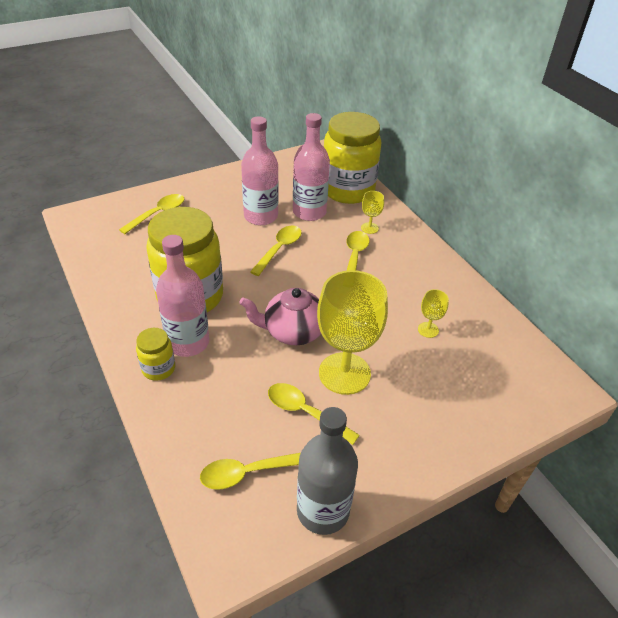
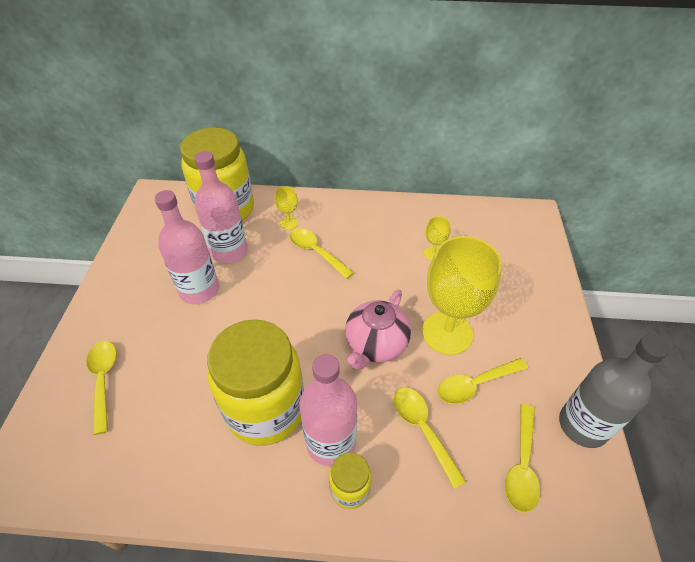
camera: 55 degrees left, 5 degrees up
(279, 249) = (260, 300): yellow spoon -> yellow spoon (422, 429)

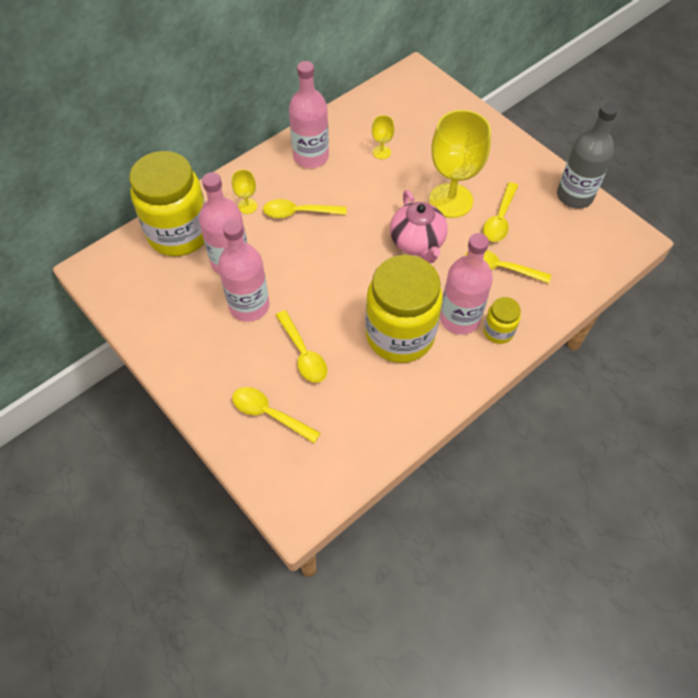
camera: 45 degrees left, 10 degrees up
(375, 220) = (311, 156): none -> pink bottle
(522, 465) = (567, 243): yellow spoon -> yellow spoon (303, 353)

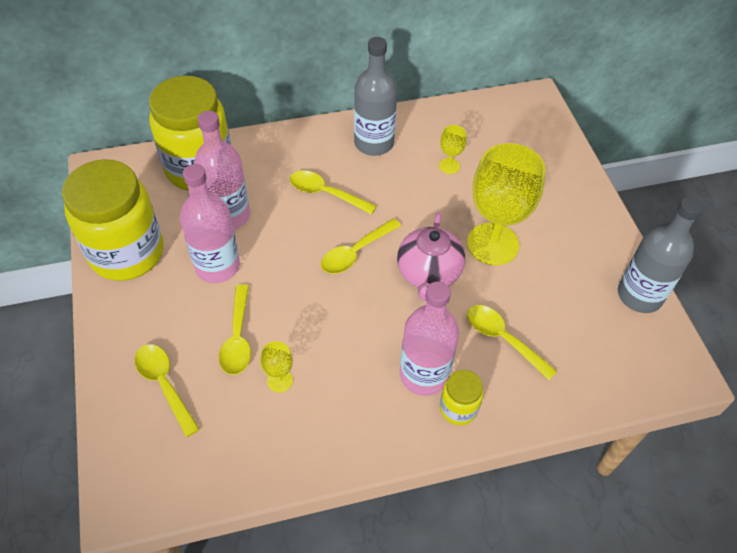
camera: 25 degrees right, 5 degrees down
(247, 206) = (280, 167): yellow goblet -> yellow goblet (279, 380)
(311, 156) = (374, 143): pink bottle -> grey bottle
(400, 335) = (348, 364): yellow jar -> yellow jar (127, 253)
(500, 219) = (536, 285): yellow spoon -> yellow spoon (355, 252)

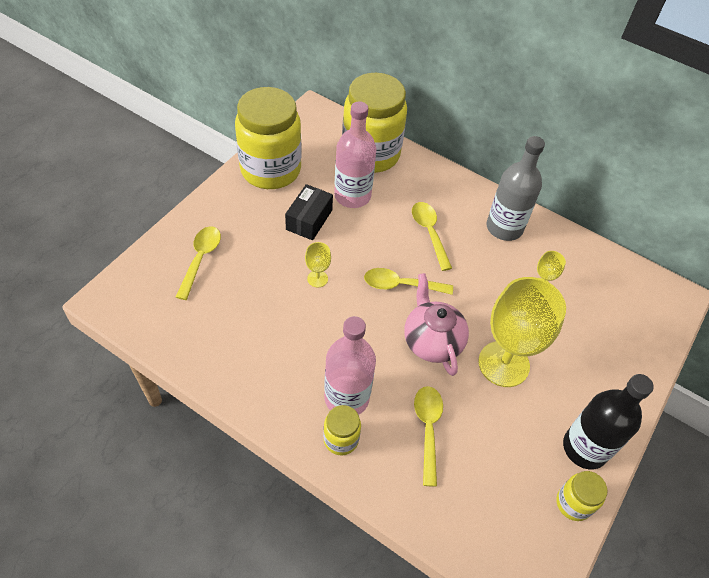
camera: 45 degrees right, 0 degrees up
(217, 266) = (309, 220): pink bottle -> black box
(238, 338) = (268, 270): yellow spoon -> none
(279, 380) = (260, 316): yellow goblet -> yellow goblet (317, 278)
(428, 274) = (432, 341): pink teapot -> pink teapot turned 105 degrees clockwise
(604, 252) = (585, 448): none -> black bottle
(639, 295) = (573, 503): grey bottle -> yellow jar

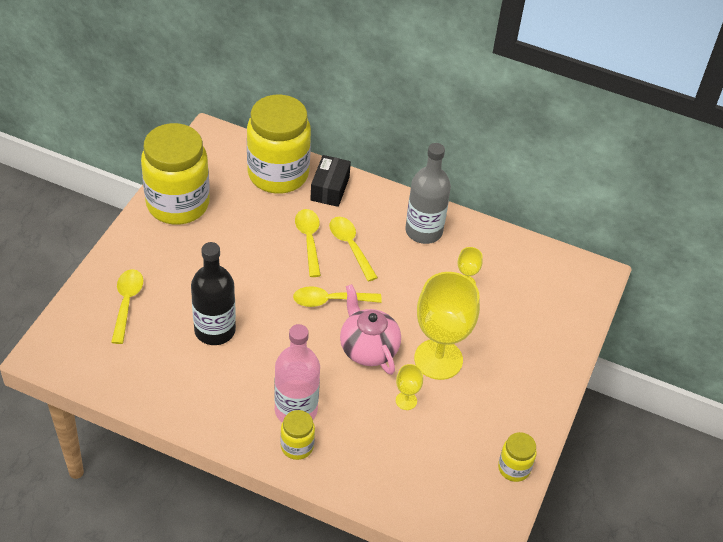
camera: 10 degrees left, 5 degrees down
(309, 220) = (227, 249): black box -> black box (330, 188)
(317, 278) = (247, 306): yellow goblet -> yellow goblet (406, 401)
(352, 196) = (267, 219): pink bottle -> none
(427, 429) = (375, 426): yellow spoon -> yellow spoon (309, 240)
(585, 448) = (520, 421): black bottle -> black bottle (215, 330)

